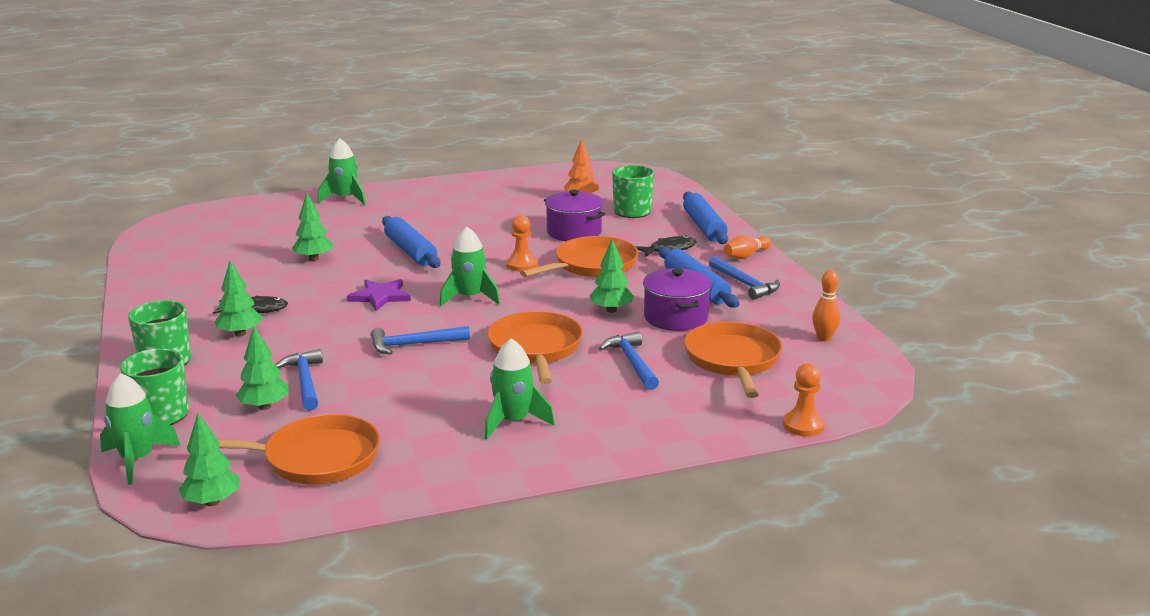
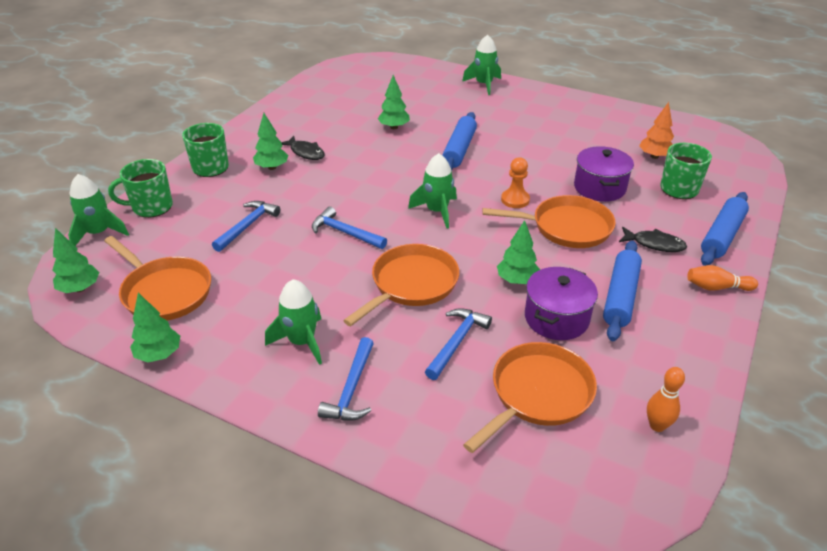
camera: 45 degrees right, 15 degrees up
(264, 406) = (202, 233): green tree -> green tree (159, 354)
(380, 296) = (385, 179): purple star -> none
(745, 284) = (669, 318): blue hammer -> blue hammer (351, 389)
(803, 425) = (492, 509): orange pawn -> none

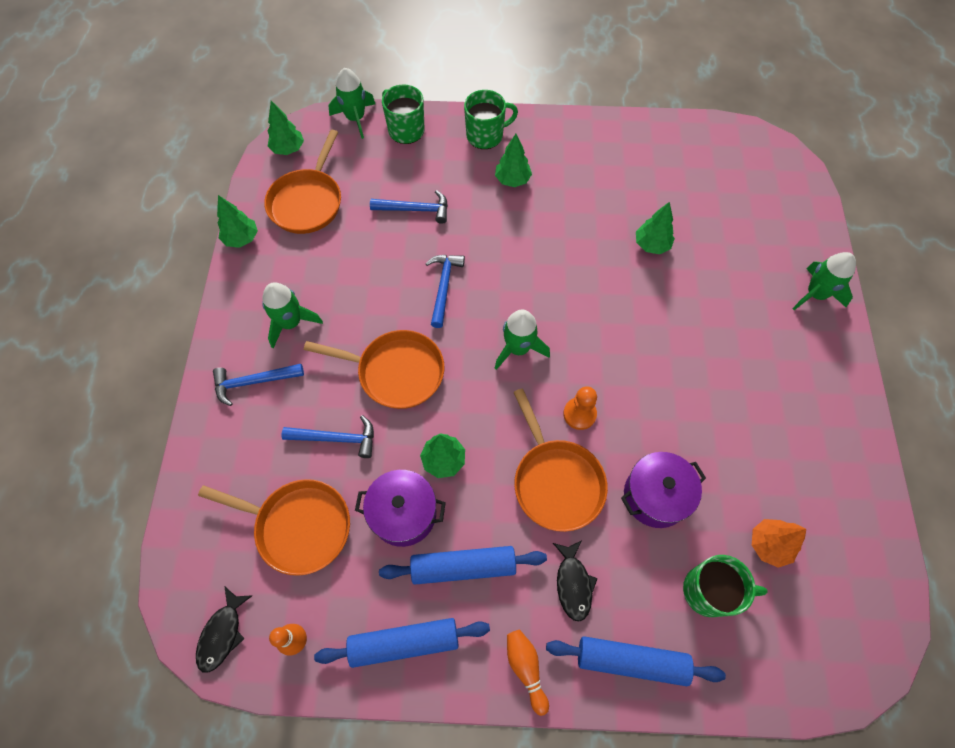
camera: 65 degrees right, 25 degrees up
(305, 152) = (554, 193): black fish -> black fish (222, 633)
(459, 149) = (646, 324): blue rolling pin -> blue rolling pin (404, 643)

